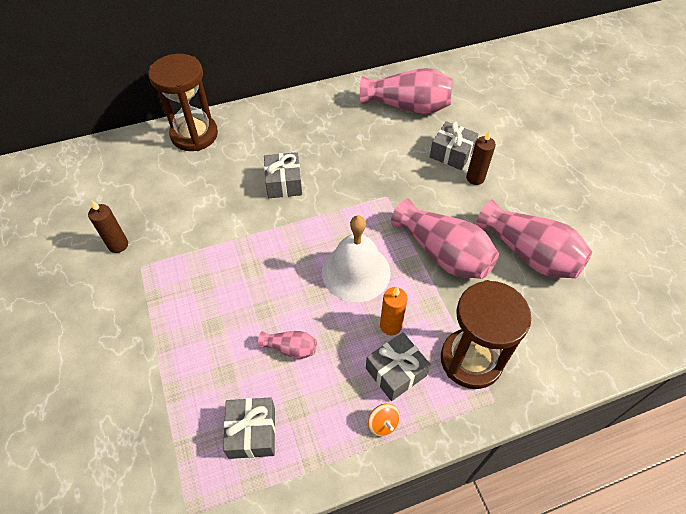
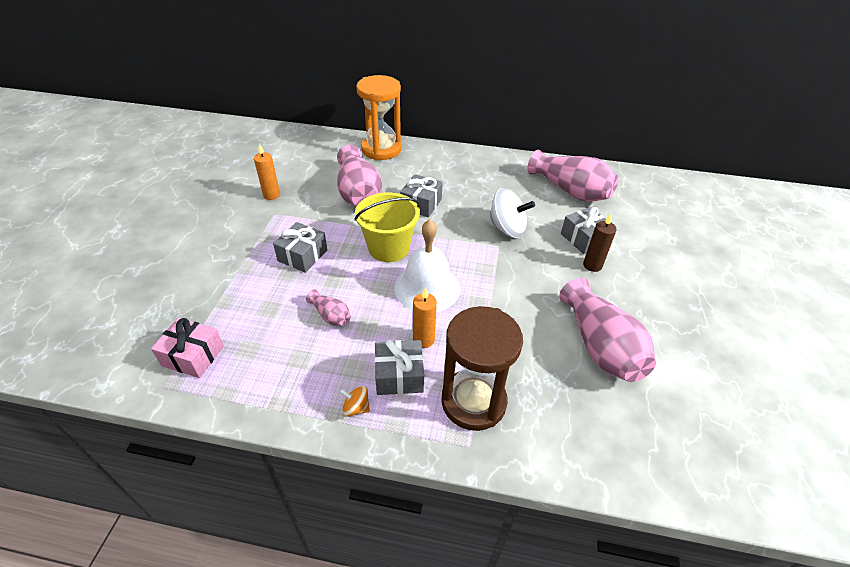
camera: 30 degrees right, 10 degrees down
(118, 245) = (271, 195): brown candle -> orange candle
(190, 466) = (193, 355): none -> pink gift
(194, 135) = (381, 149): brown hourglass -> orange hourglass
(252, 432) = (253, 357): grey gift -> grey gift (302, 255)
(289, 247) = (388, 248): none -> yellow bucket
(381, 174) = (507, 229): none -> white spinning top
(383, 424) = (356, 408): orange spinning top -> orange spinning top turned 105 degrees clockwise
(443, 253) = (515, 308): pink vase -> pink vase (358, 193)

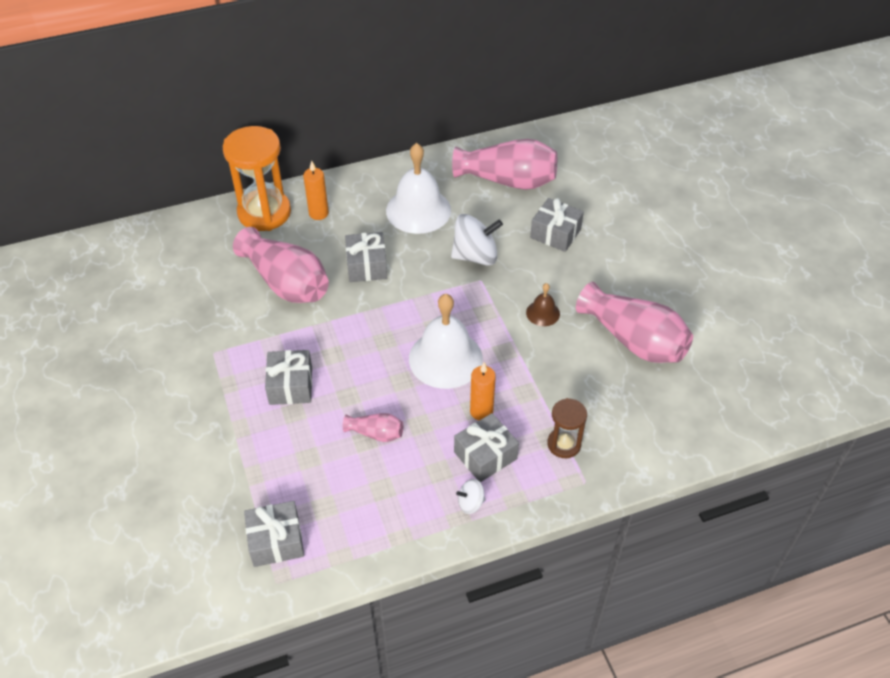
camera: 30 degrees left, 5 degrees up
(193, 355) = (276, 541): pink gift -> grey gift
(271, 195) = (187, 331): orange candle -> orange candle (318, 213)
(356, 408) = (470, 503): orange spinning top -> white spinning top
(388, 248) = (374, 334): yellow bucket -> none
(473, 401) = (564, 444): brown hourglass -> brown hourglass, size x0.52
(487, 185) = (418, 210): none -> white bell
(532, 290) = (543, 313): none -> brown bell
(592, 265) = (580, 260): brown candle -> none

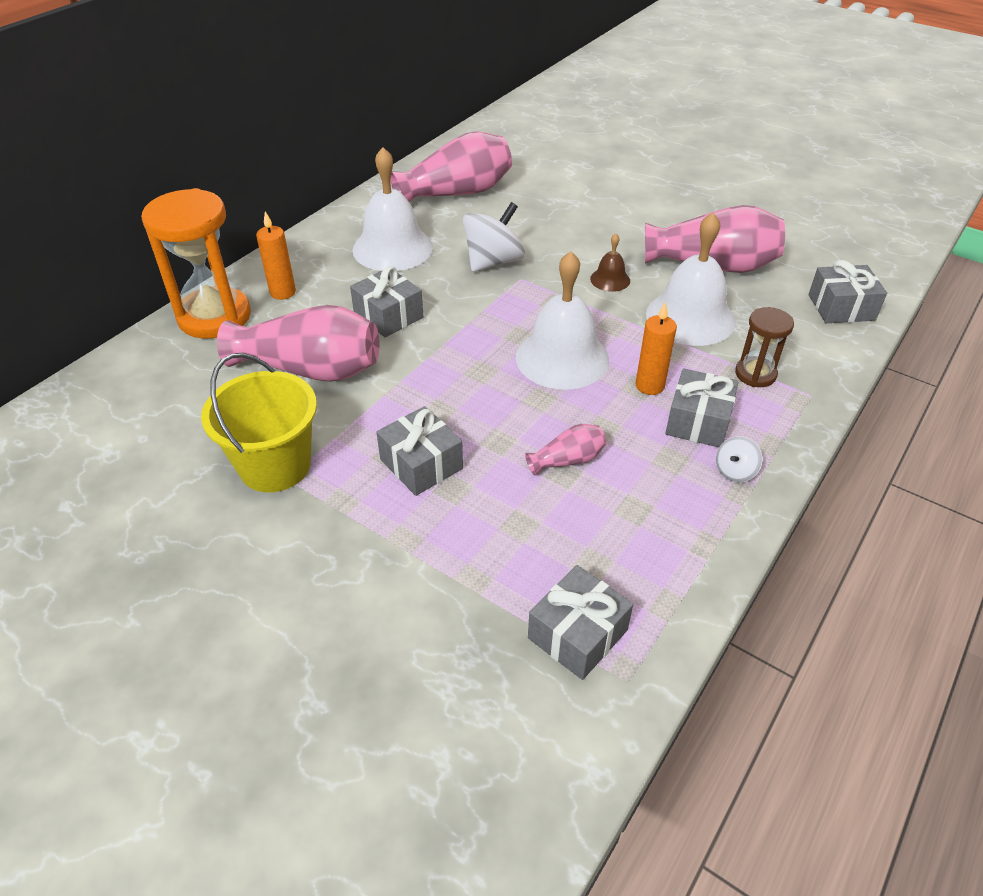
camera: 35 degrees left, 5 degrees down
(213, 340) = (275, 465): none -> yellow bucket
(555, 233) = (548, 215): grey gift -> grey gift (841, 307)
(567, 375) = (690, 317): none -> white bell

